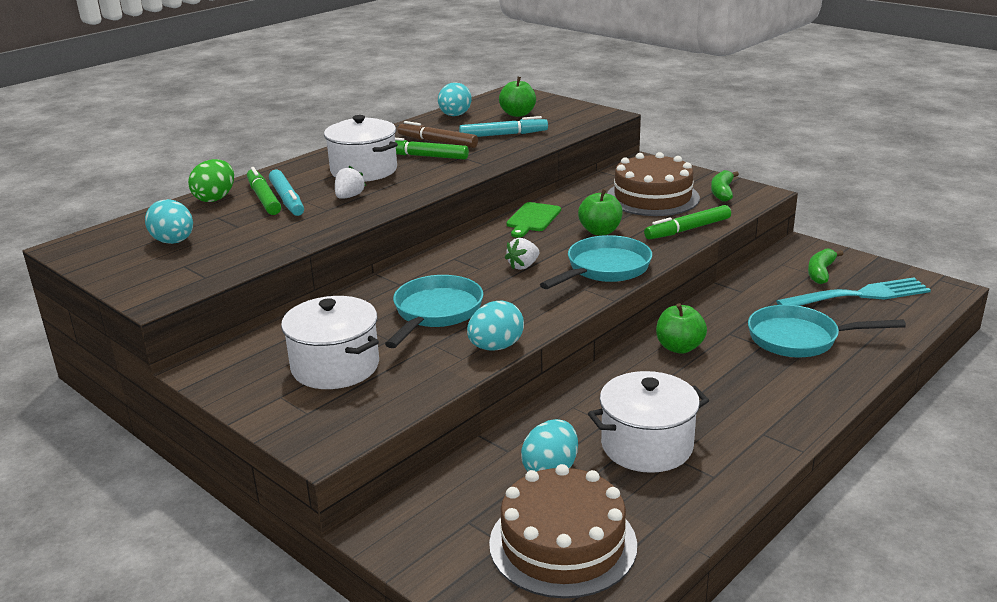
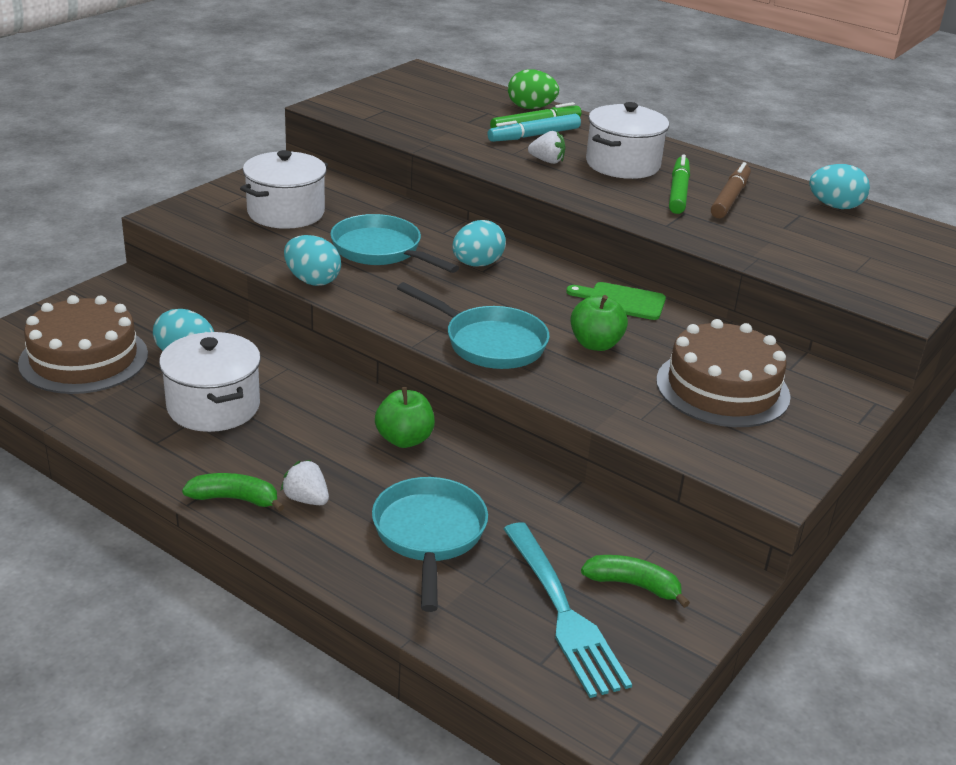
camera: 80 degrees right, 5 degrees up
(174, 242) = (432, 102): turquoise egg -> turquoise egg (477, 264)
(435, 313) = (381, 251): turquoise pan -> turquoise pan turned 150 degrees counterclockwise
(503, 135) = (775, 236): turquoise marker -> none
(518, 114) = (866, 245): green apple -> none
(523, 266) = (490, 295): white strawberry -> white strawberry (306, 499)
(687, 229) = (617, 408): green marker -> none
(722, 192) = (765, 449): green banana -> green banana (234, 499)

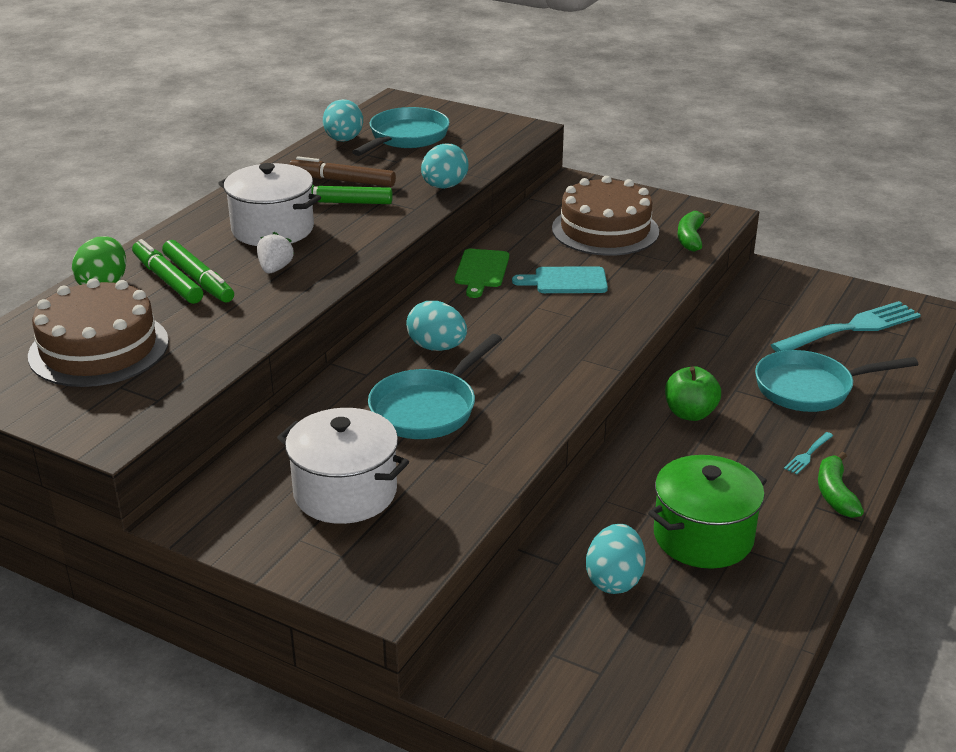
camera: 95 degrees left, 0 degrees up
(84, 358) = (663, 663): brown cake -> brown cake (99, 348)
(213, 406) = (703, 537): white pot -> green pot
(306, 499) = (808, 454): white strawberry -> turquoise fork
(312, 280) = (518, 445): turquoise egg -> turquoise egg (444, 187)
(489, 343) = (593, 331): turquoise pan -> turquoise pan (406, 138)
(534, 136) = (199, 279): turquoise marker -> green marker
(595, 344) = (566, 281): green apple -> turquoise cutting board
(633, 585) = (802, 304): green banana -> green banana (690, 238)

